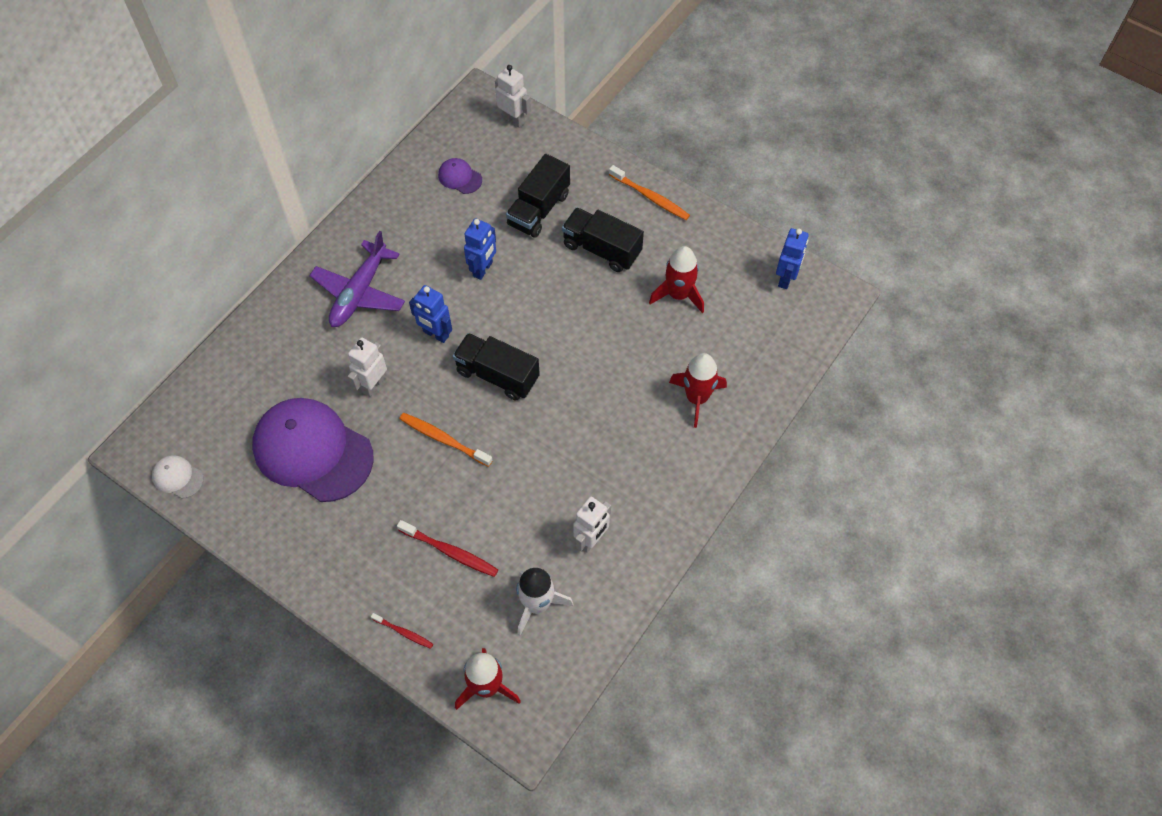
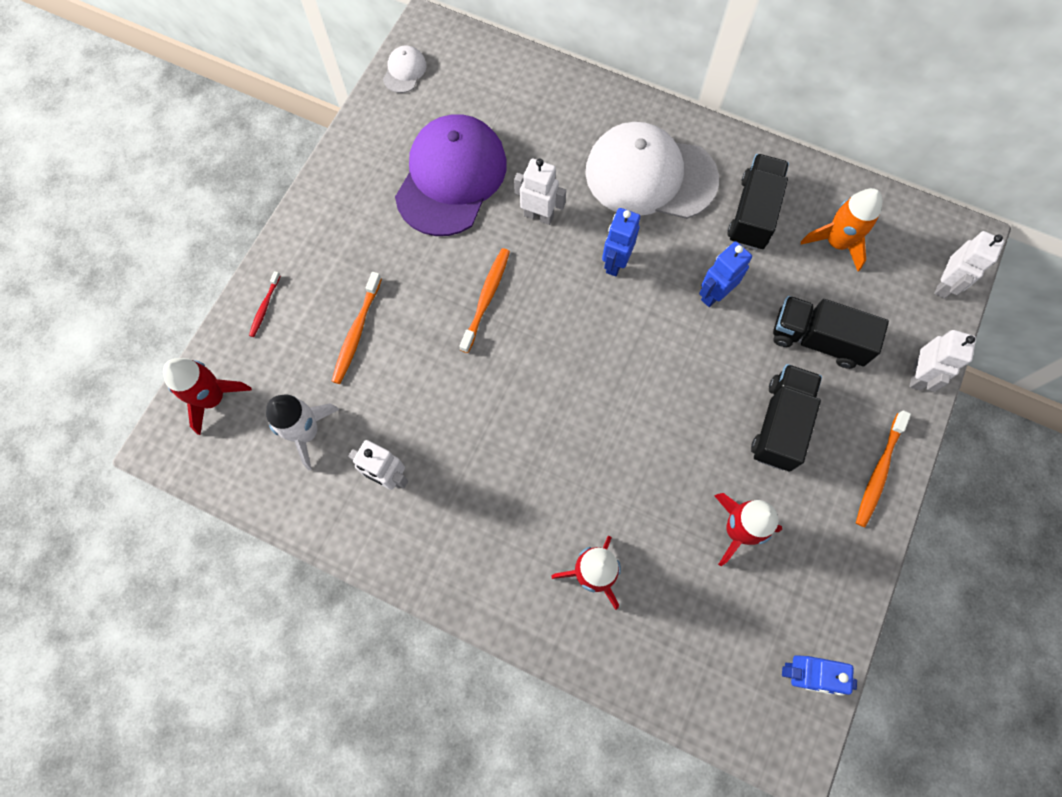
camera: 80 degrees right, 10 degrees up
(359, 292) = (650, 175): purple plane -> white cap
(450, 552) = (356, 333): red toothbrush -> orange toothbrush
(460, 177) = (836, 242): purple cap -> orange rocket
(483, 269) = (714, 294): blue robot -> blue robot turned 120 degrees clockwise
(497, 375) = (576, 337): black truck -> black truck (753, 213)
(582, 155) = (918, 375): none -> white robot

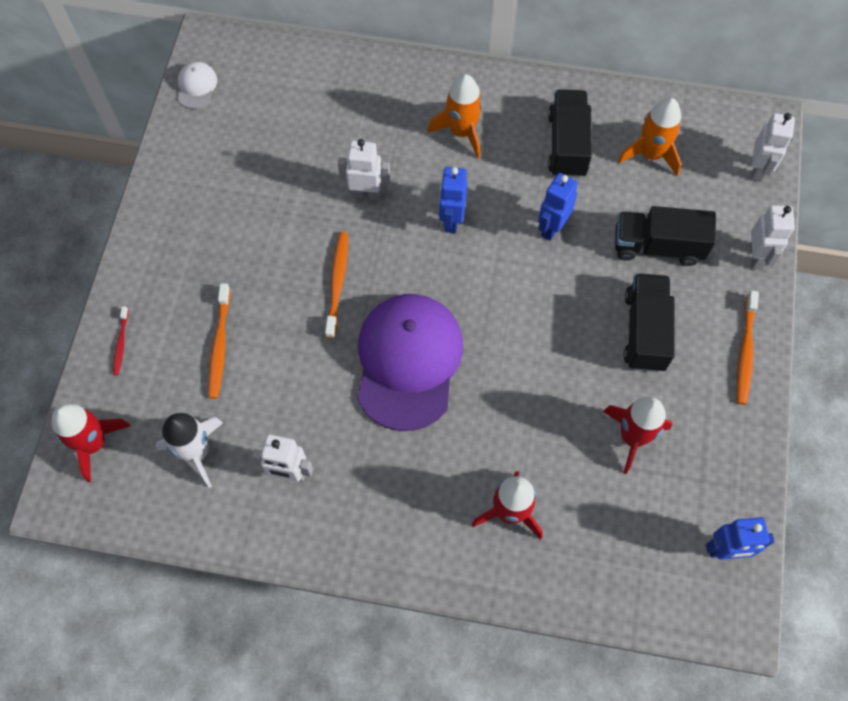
camera: 15 degrees left, 5 degrees down
(451, 178) = (271, 177): purple cap -> purple cap (408, 361)
(650, 175) = (461, 132): white cap -> orange rocket

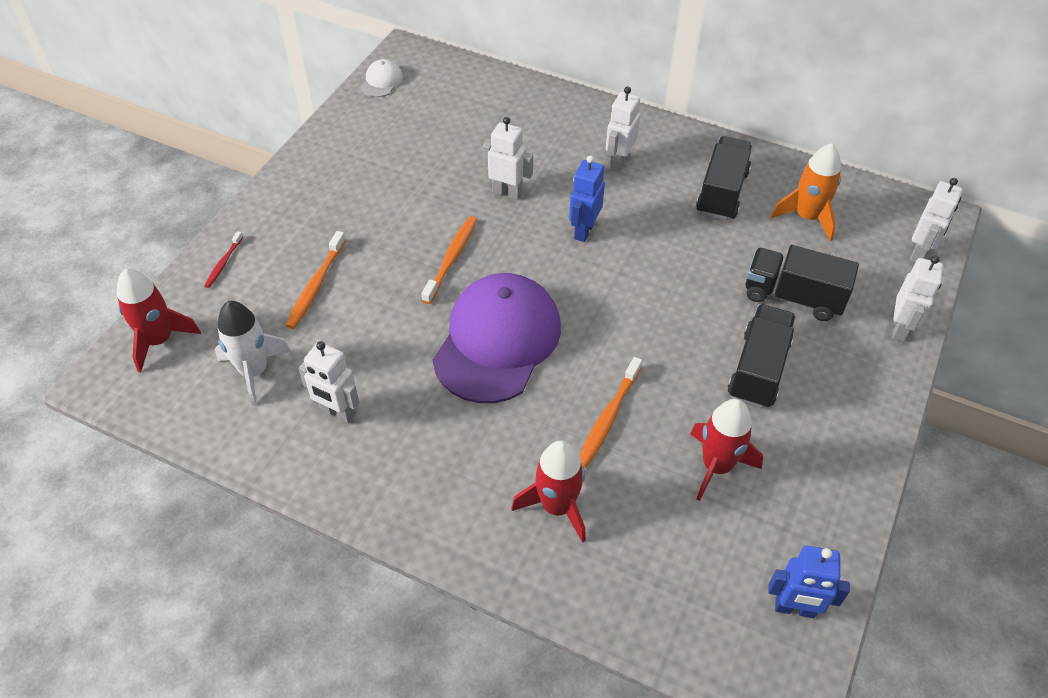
camera: 15 degrees right, 15 degrees down
(461, 132) = (618, 162): orange rocket -> white robot
(551, 227) = (685, 258): blue robot -> none
(745, 352) = (866, 414): orange toothbrush -> orange toothbrush (608, 418)

